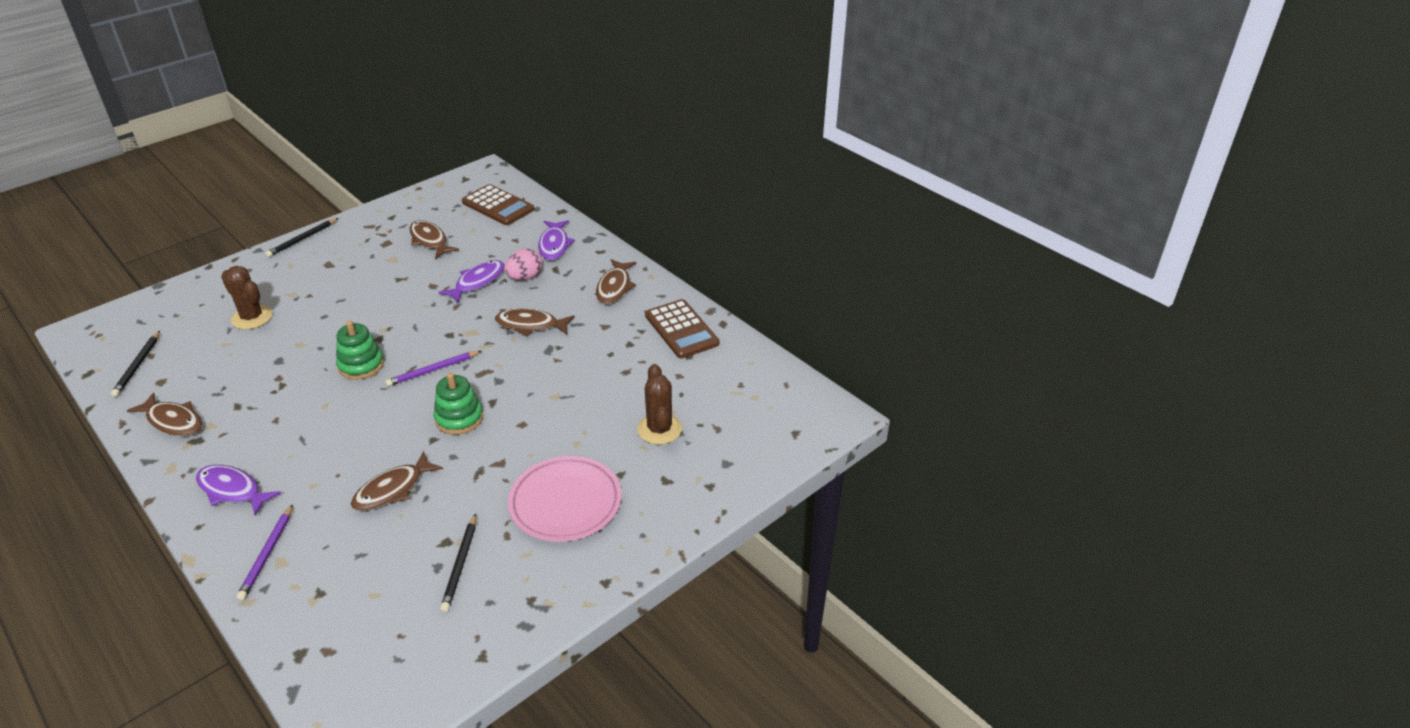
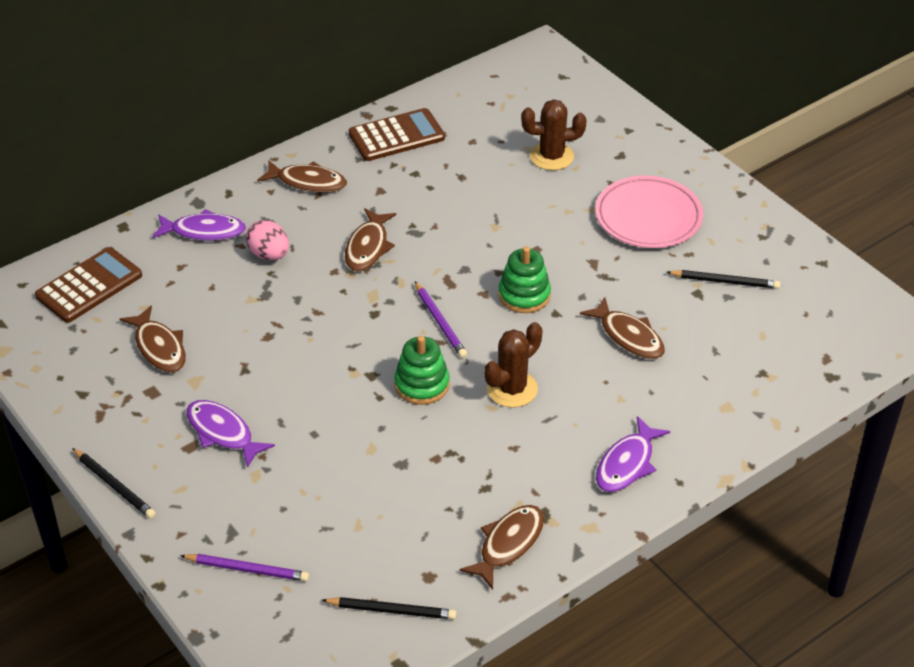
camera: 85 degrees left, 5 degrees up
(252, 317) = (303, 508): brown cactus -> brown cactus (512, 389)
(267, 554) = (716, 419): purple pencil -> purple pencil (247, 569)
(430, 241) = (159, 347): brown fish -> brown fish turned 90 degrees counterclockwise
(477, 282) = (270, 296): purple fish -> purple fish (223, 433)

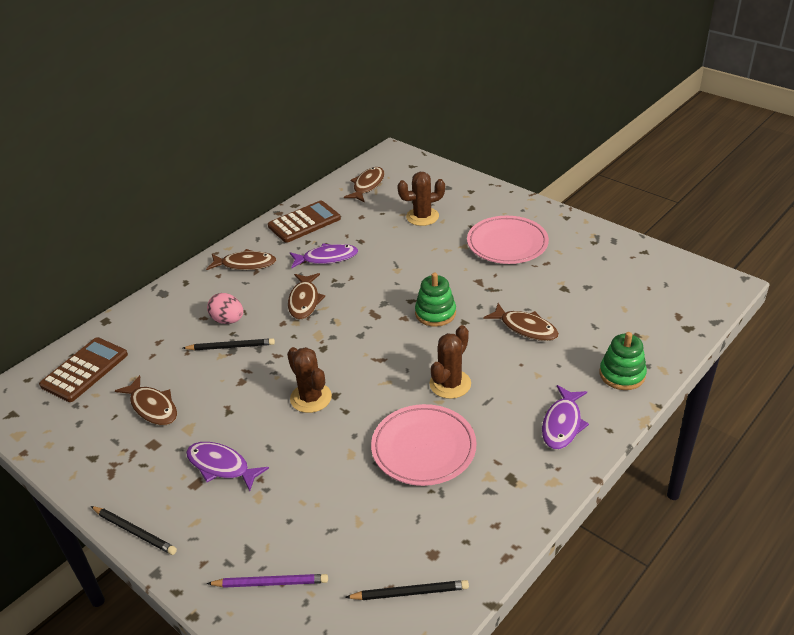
camera: 10 degrees left, 5 degrees down
(204, 231) = (172, 313): purple fish -> purple fish (327, 258)
(343, 373) = (311, 398): none -> brown cactus
(422, 385) = (377, 394): green stacking toy -> green stacking toy (622, 374)
(440, 322) = (376, 344): purple pencil -> none
(456, 459) = (423, 448): none -> pink plate
(508, 544) = (491, 511): brown fish -> brown fish (367, 185)
(724, 281) = (580, 277): black pencil -> black pencil (230, 347)

